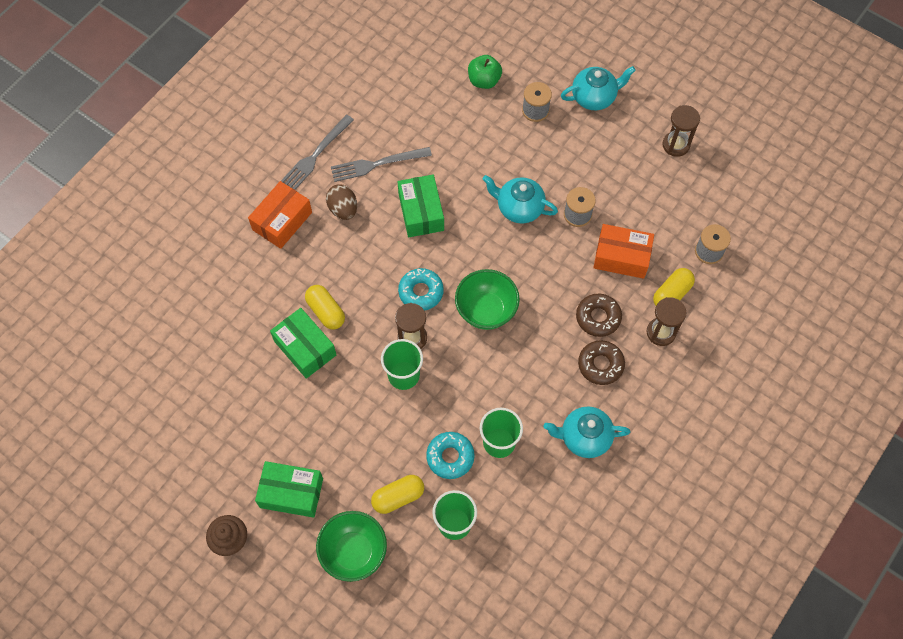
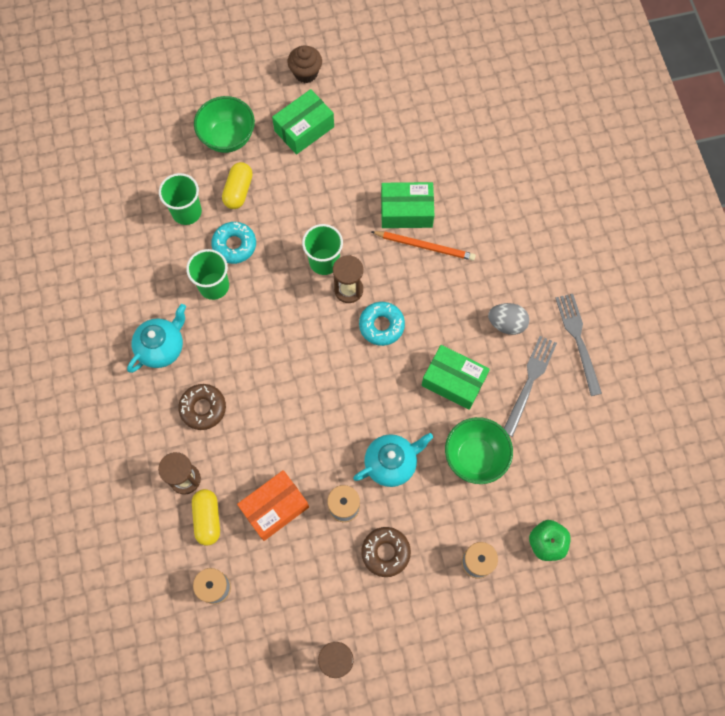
camera: 130 degrees right, 5 degrees up
(282, 221) = (533, 271): orange box -> none
(326, 311) = (424, 246): yellow capsule -> orange pencil
(343, 209) = (506, 323): brown egg -> grey egg
(486, 310) = (323, 361): green bowl -> green bowl (475, 457)
(594, 97) = (448, 630): turquoise teapot -> none
(598, 317) = (241, 441): brown donut -> brown donut (385, 552)

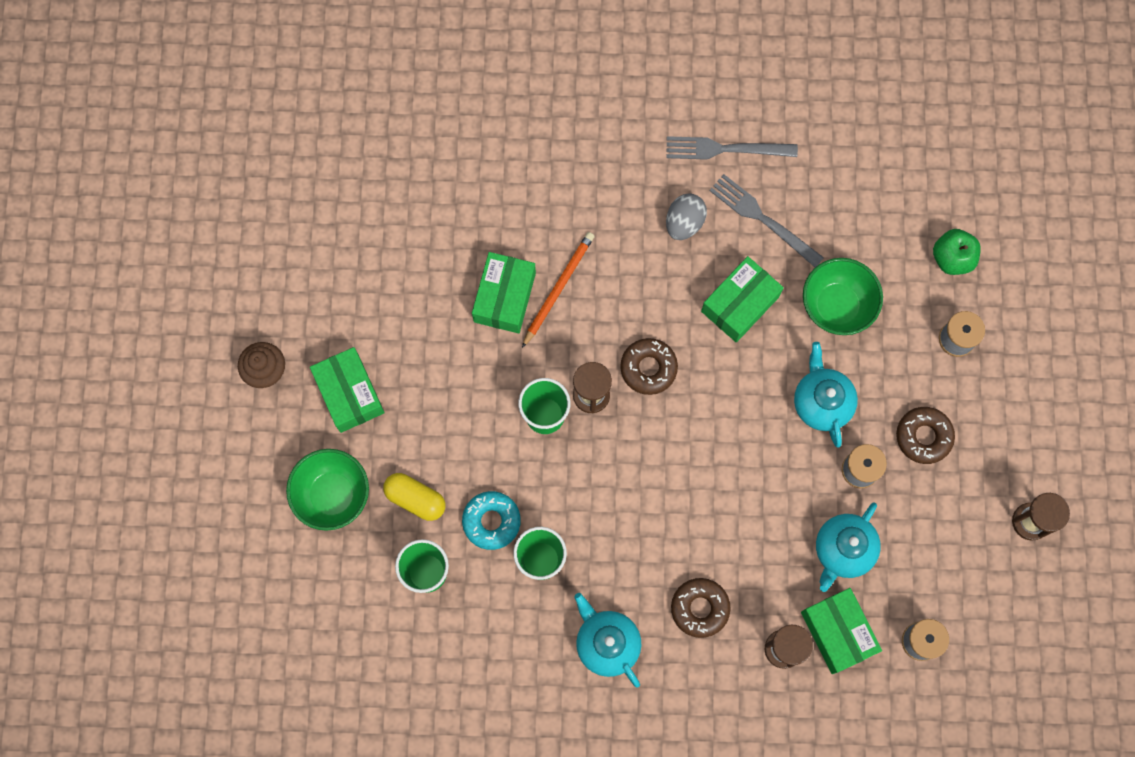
camera: 75 degrees left, 5 degrees up
(207, 519) = (838, 632): yellow capsule -> green box
(275, 508) = (843, 550): orange box -> turquoise teapot
(381, 325) = (648, 368): turquoise donut -> brown donut

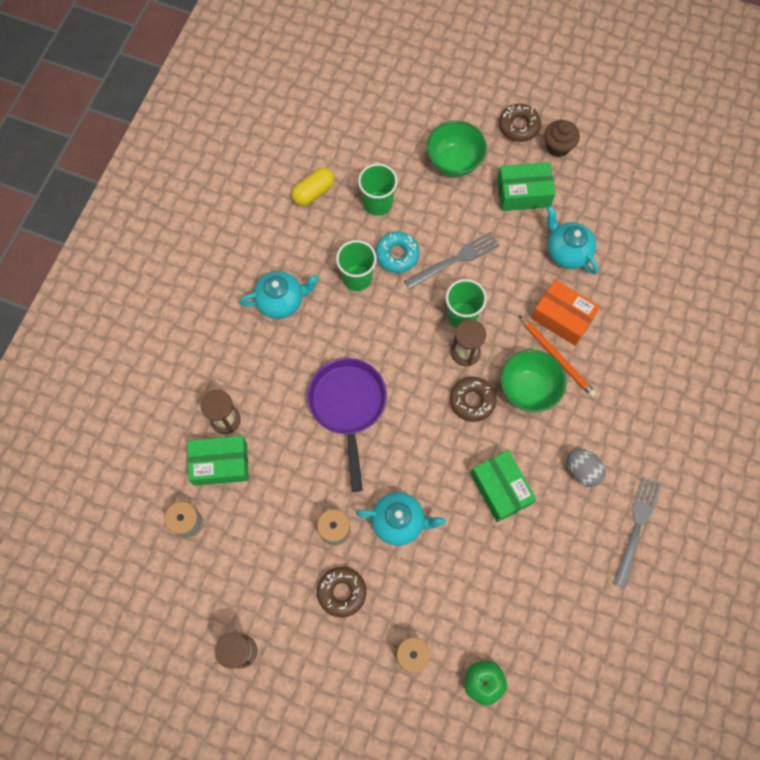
camera: 110 degrees right, 5 degrees down
(415, 499) = (432, 212): yellow capsule -> yellow capsule (313, 192)
(504, 297) = (562, 317): green box -> orange box
(700, 608) = (279, 372): brown donut -> brown donut (519, 126)
(711, 509) = (348, 407): none -> purple pan
(762, 219) = (567, 534): grey fork -> grey fork (455, 260)
(836, 306) = (473, 565): green bowl -> green bowl (528, 389)
(843, 550) = (279, 492): turquoise teapot -> turquoise teapot (567, 251)

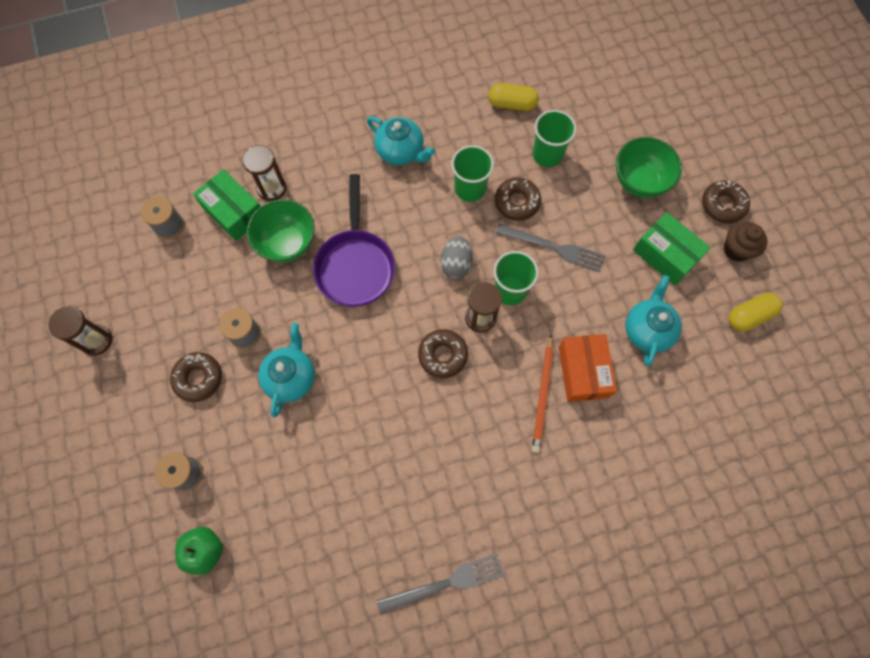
camera: 50 degrees right, 0 degrees up
(348, 407) = (355, 265): purple pan -> purple pan turned 135 degrees clockwise
(397, 255) = (517, 202): turquoise donut -> brown donut
(399, 521) = (291, 377): turquoise teapot -> turquoise teapot turned 135 degrees counterclockwise
(500, 489) = (385, 437): green box -> none
(528, 389) = (492, 393): green bowl -> green bowl (287, 243)
(582, 470) = (458, 494): grey egg -> grey egg (456, 264)
(611, 181) = (749, 316): none -> yellow capsule

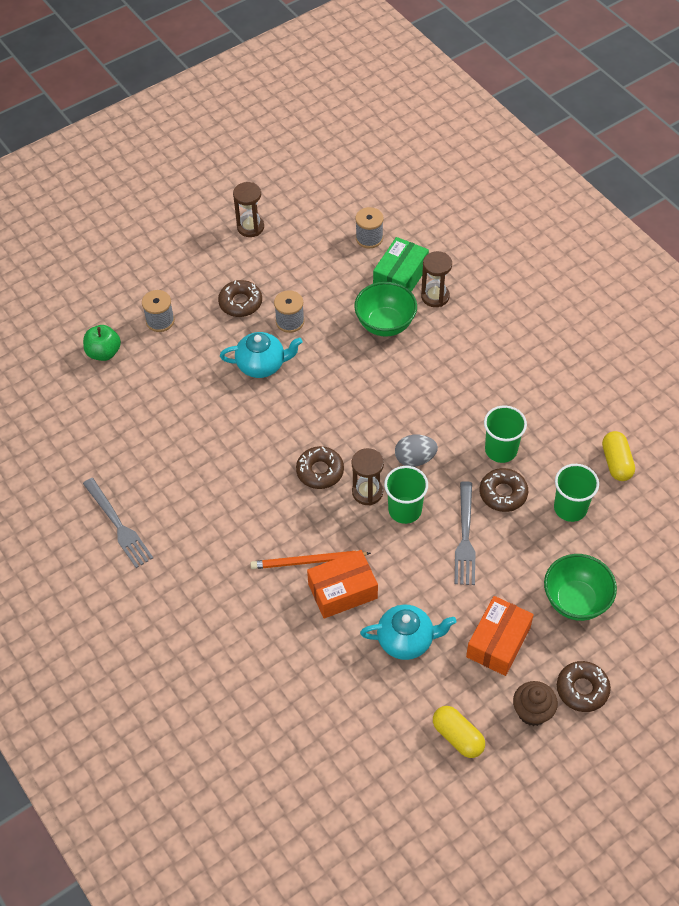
camera: 75 degrees right, 15 degrees down
(355, 265) = (383, 381): purple pan -> none
(401, 152) = (517, 383): turquoise teapot -> none
(665, 255) = (498, 642): green box -> orange box

